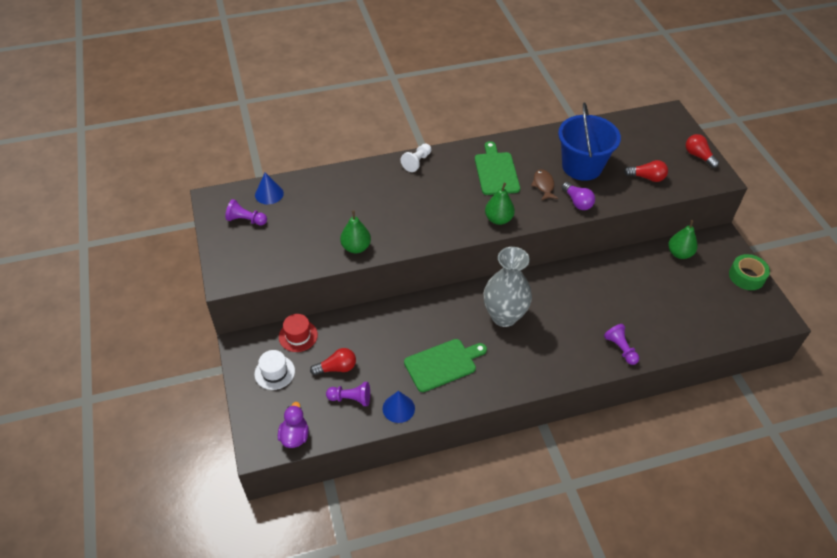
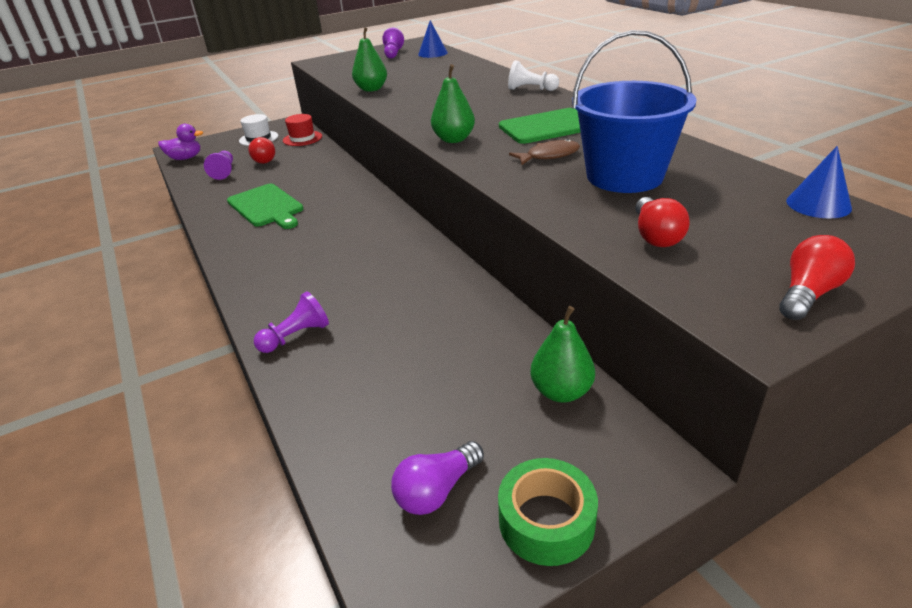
camera: 80 degrees right, 15 degrees down
(398, 408) = (208, 194): blue cone -> blue cone (818, 204)
(504, 316) = (347, 232): grey vase -> none
(577, 202) = (528, 182): purple light bulb -> purple light bulb (437, 490)

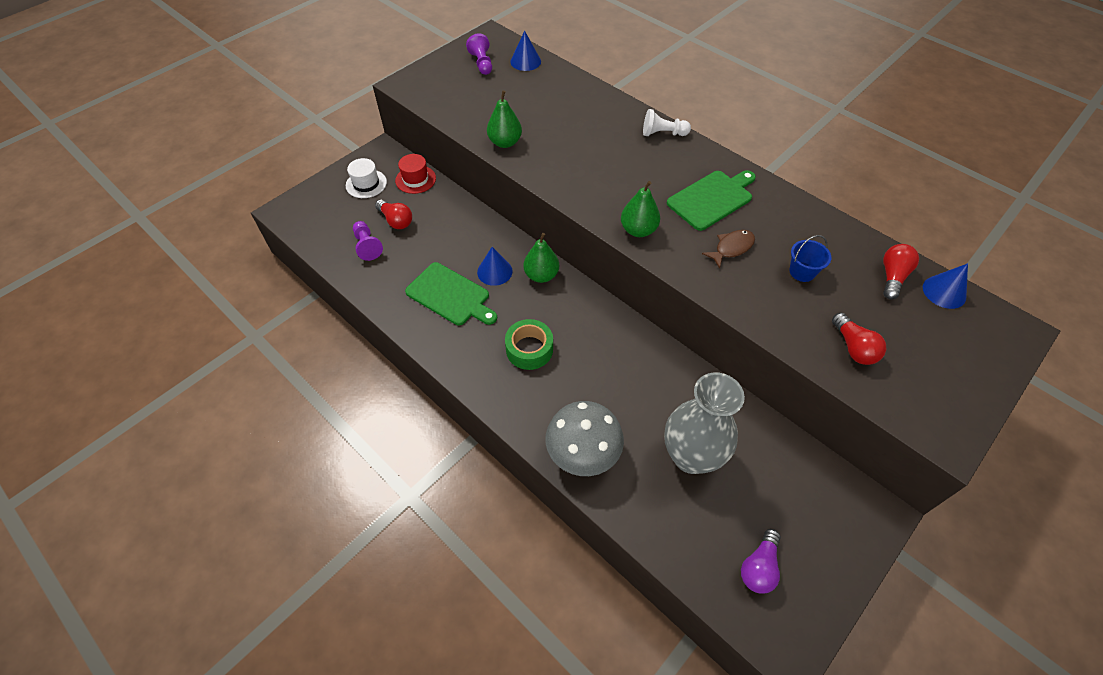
camera: 20 degrees left, 20 degrees up
(185, 158) = (306, 228): purple duck -> none
(296, 336) = (583, 453): purple pawn -> grey mushroom
(322, 196) = (494, 271): none -> blue cone
(422, 359) = (691, 456): none -> grey vase
(546, 521) = (832, 572): green tape -> green tape (529, 349)
(561, 391) = (798, 465): green pear -> green pear (541, 275)
(624, 176) = (802, 272): blue bucket -> blue bucket, size x0.43
(808, 294) = (964, 395): red light bulb -> red light bulb (892, 277)

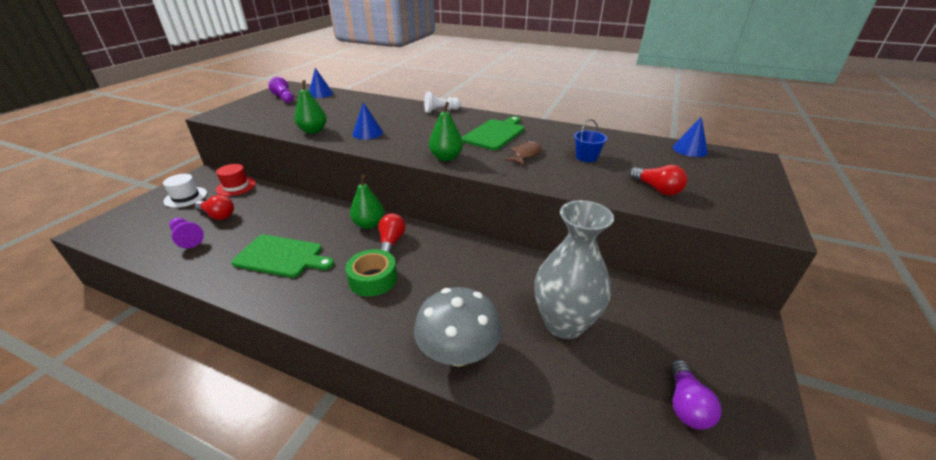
camera: 20 degrees left, 20 degrees down
(494, 271) = (323, 230): blue cone -> blue cone (367, 133)
(892, 277) = (650, 148): red light bulb -> red light bulb (391, 242)

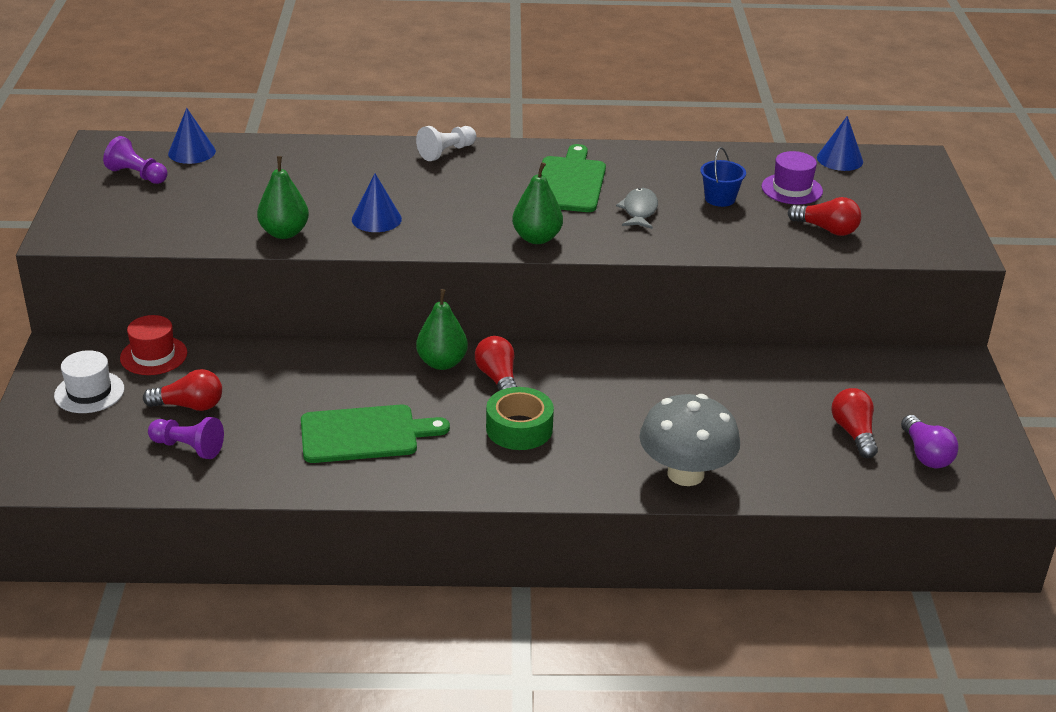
camera: 25 degrees left, 0 degrees up
(526, 154) = (639, 211): brown fish -> grey fish
(564, 323) = (777, 416): grey vase -> none
(623, 359) = (853, 433): none -> red light bulb
(643, 160) = (792, 189): none -> purple hat

